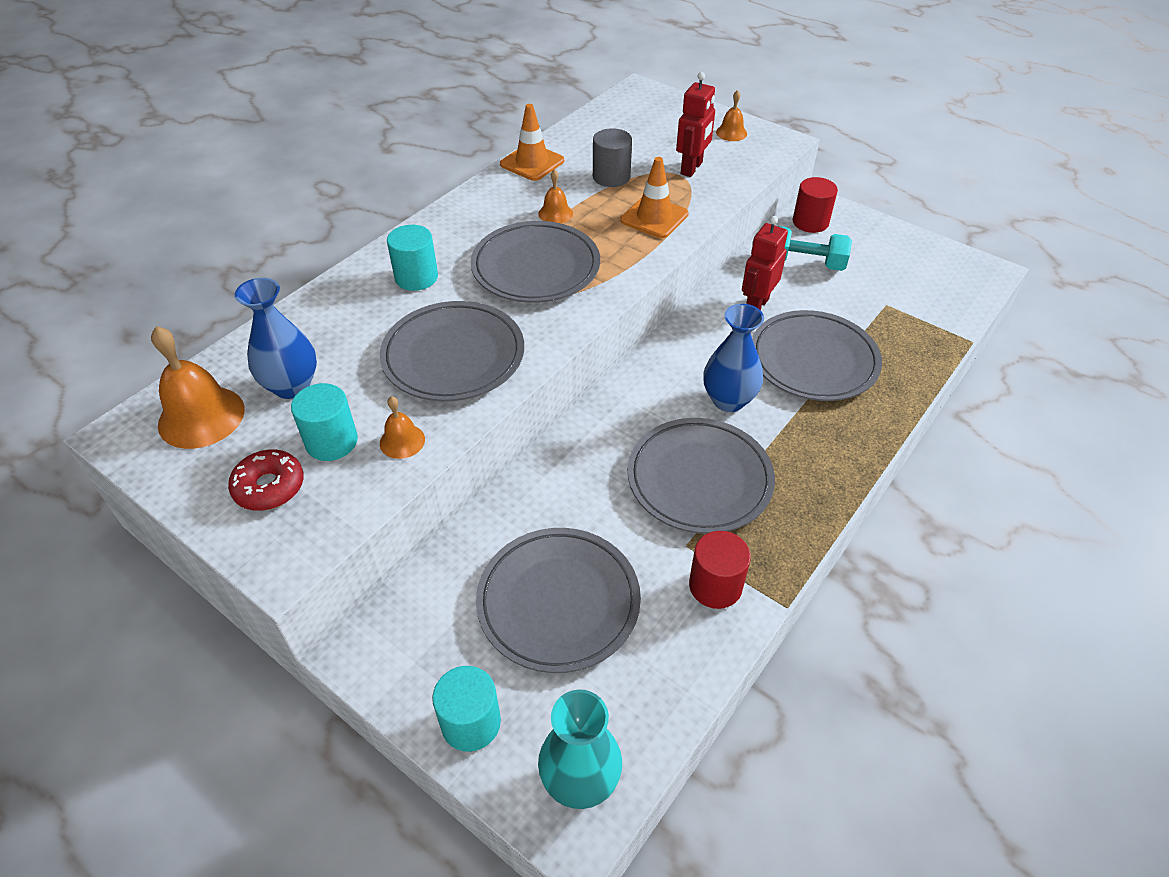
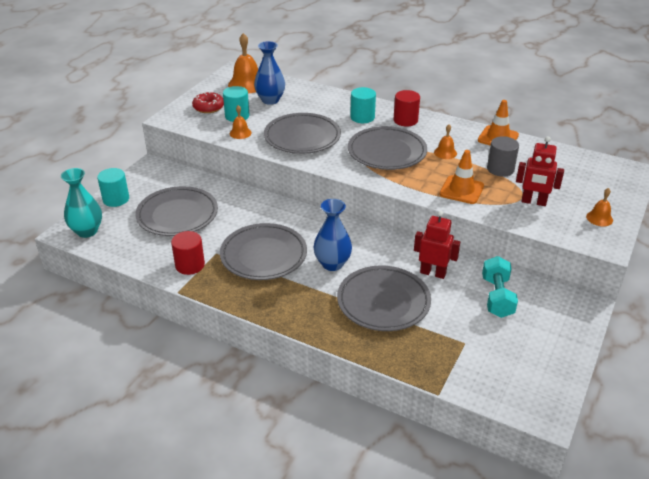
camera: 80 degrees right, 10 degrees down
(810, 222) = (555, 300): red cylinder -> red cylinder (405, 120)

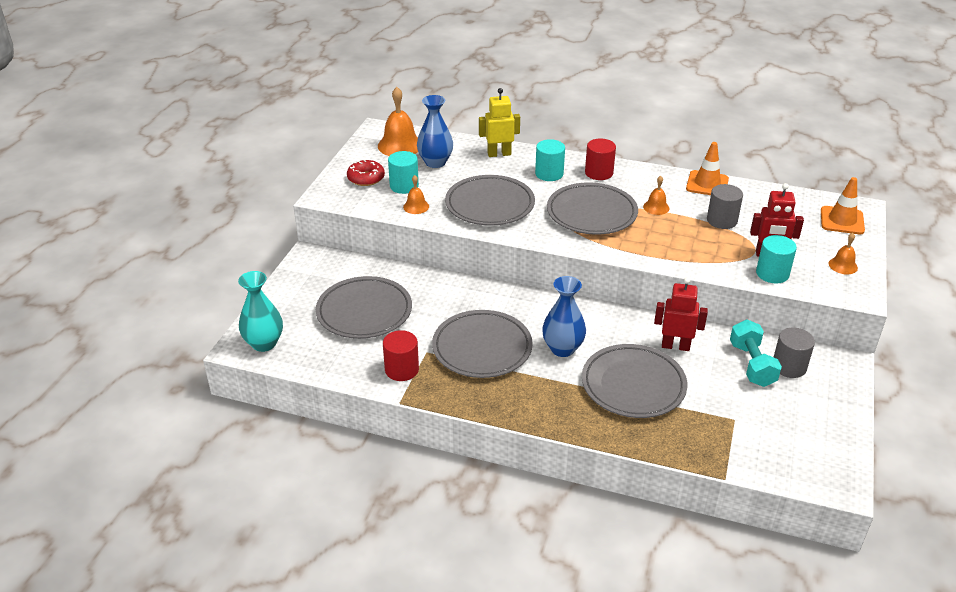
camera: 10 degrees left, 0 degrees up
(116, 199) = (283, 300): turquoise cylinder -> turquoise cylinder (772, 273)
(326, 98) = (499, 154): none -> yellow robot
(461, 190) = (688, 249): orange traffic cone -> orange traffic cone (842, 220)
(531, 303) = (789, 366): none -> grey cylinder

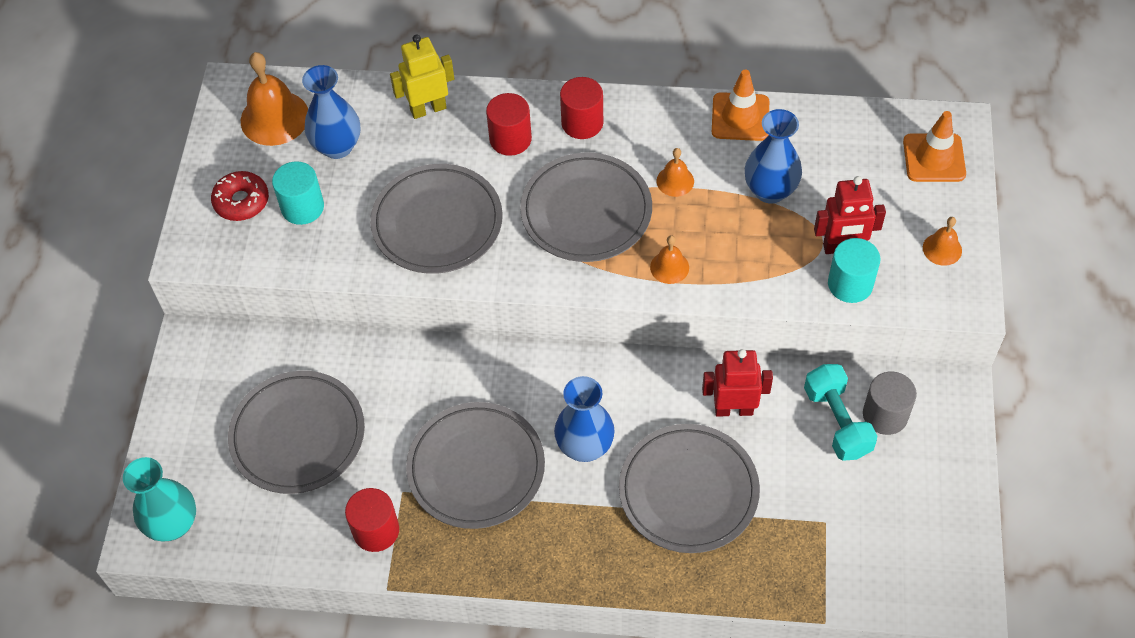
camera: 10 degrees left, 20 degrees up
(416, 206) = (330, 248): orange bell -> orange bell (669, 267)
(549, 174) = (510, 139): turquoise cylinder -> red cylinder
(722, 220) = (770, 190): grey cylinder -> blue vase

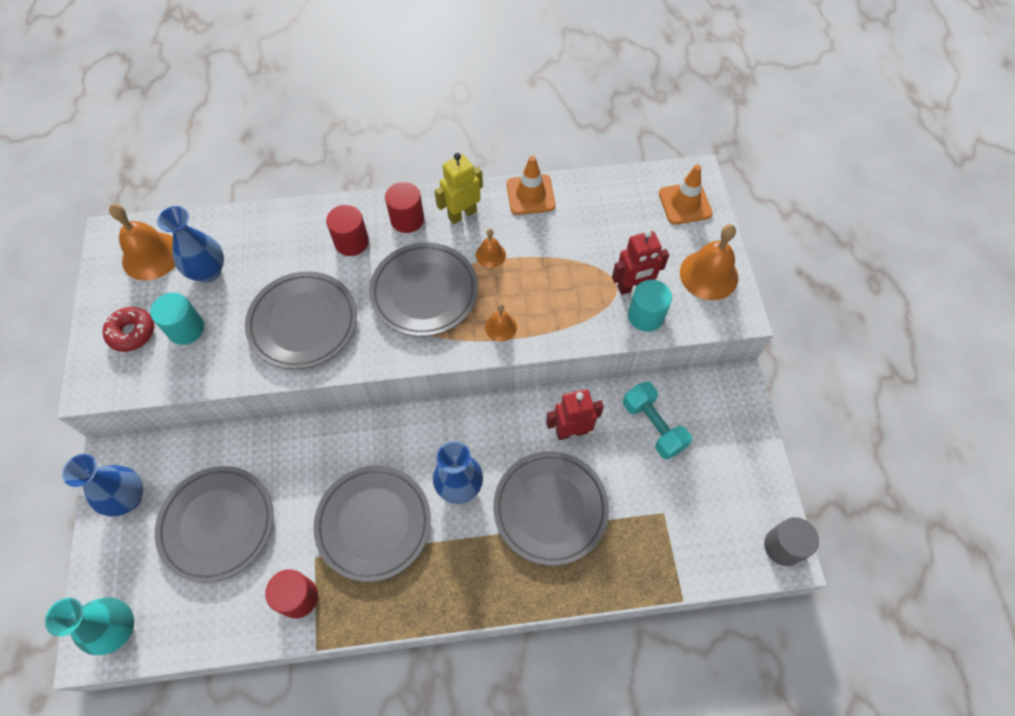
camera: 15 degrees left, 5 degrees up
(428, 109) = (279, 228): yellow robot -> yellow robot (462, 214)
(770, 190) = (566, 250): blue vase -> blue vase (128, 498)
(885, 415) = (688, 413): grey cylinder -> grey cylinder (783, 546)
(942, 249) = (709, 275): orange bell -> orange bell, size x1.89

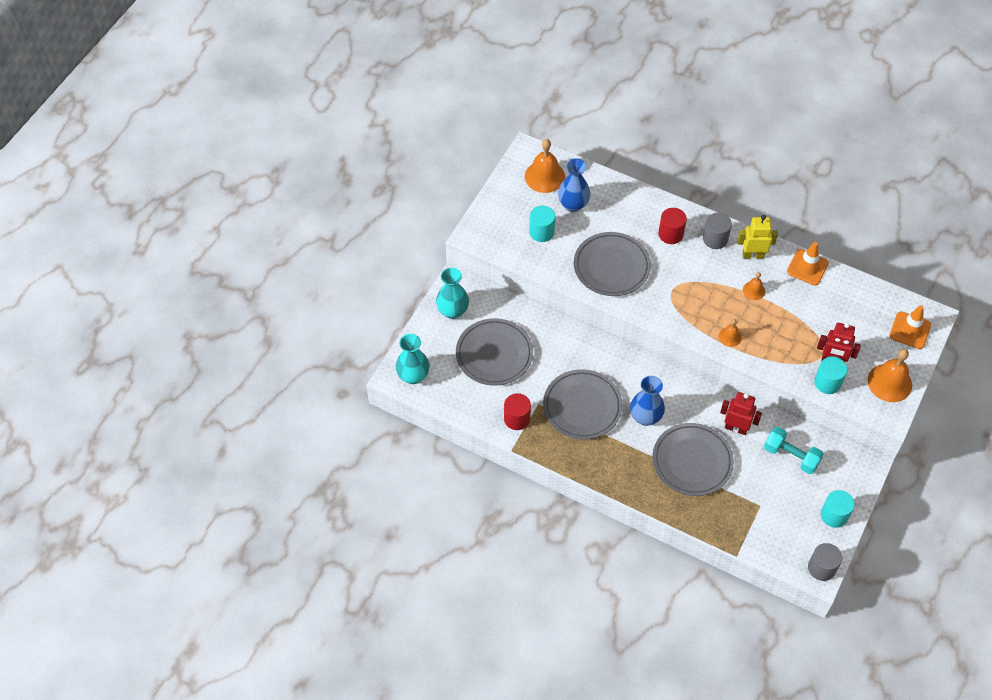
camera: 35 degrees right, 5 degrees down
(128, 498) = (453, 311): blue vase -> turquoise vase
(132, 333) = (510, 217): red donut -> none
(407, 219) = (715, 239): red cylinder -> grey cylinder
(424, 292) = (696, 290): grey plate -> none
(653, 426) = (791, 456): turquoise dumbbell -> turquoise dumbbell turned 60 degrees counterclockwise
(748, 468) = (834, 515): none -> turquoise cylinder

